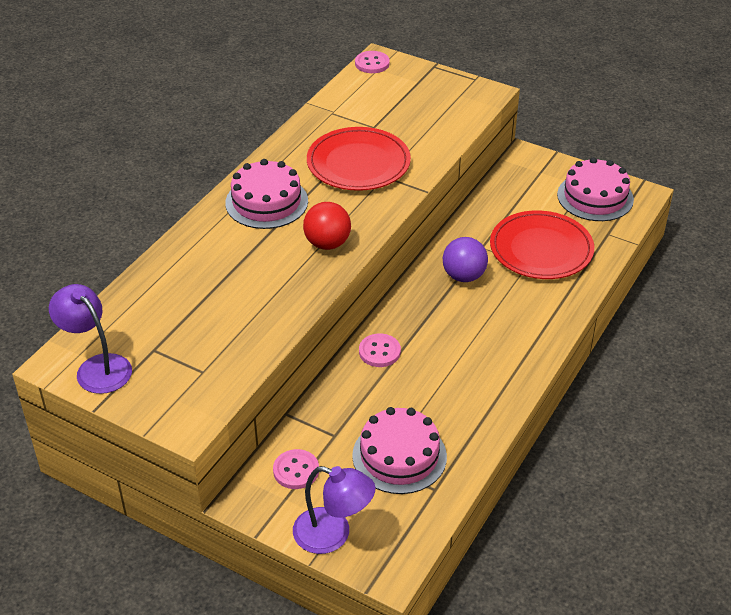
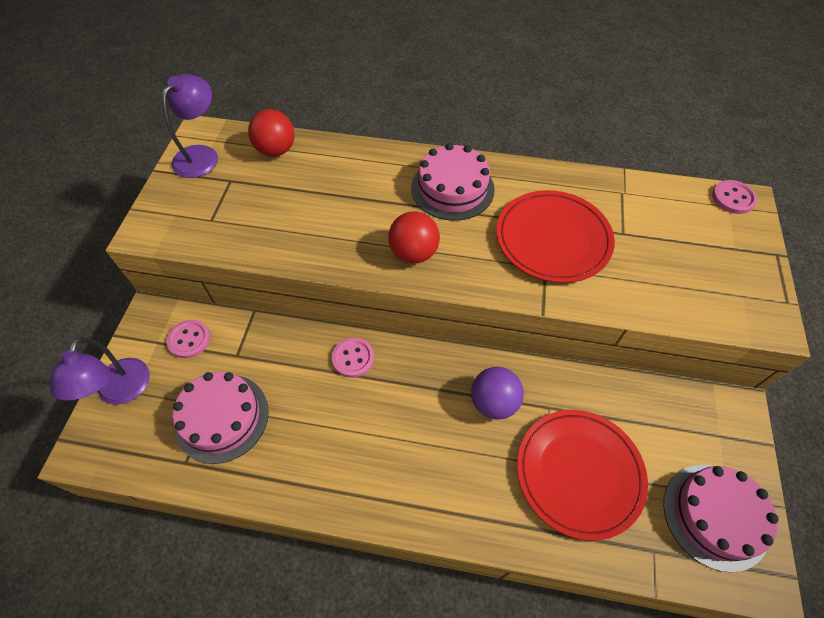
camera: 70 degrees right, 15 degrees up
(132, 308) = (276, 150): none -> red ball

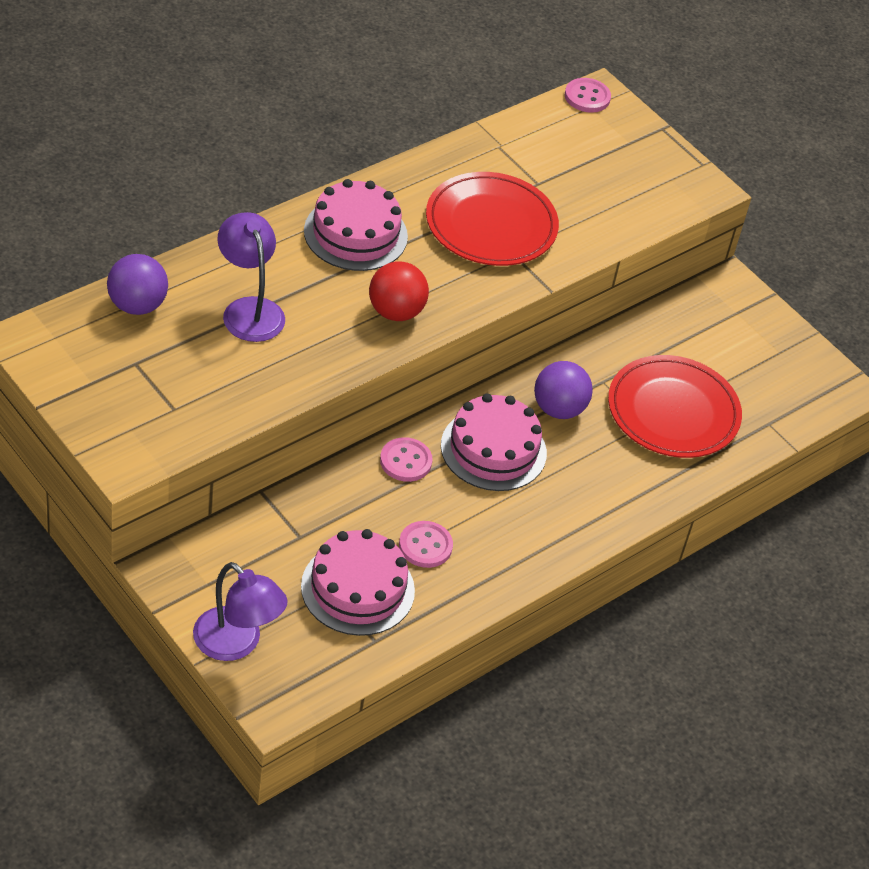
camera: 55 degrees left, 10 degrees down
(189, 339) = (236, 558): pink button -> pink button (425, 546)
(201, 155) = (65, 359): purple lamp -> purple lamp (249, 309)
(276, 150) = (137, 305): red ball -> purple ball
(715, 516) = (784, 370): pink cake -> pink cake (493, 449)

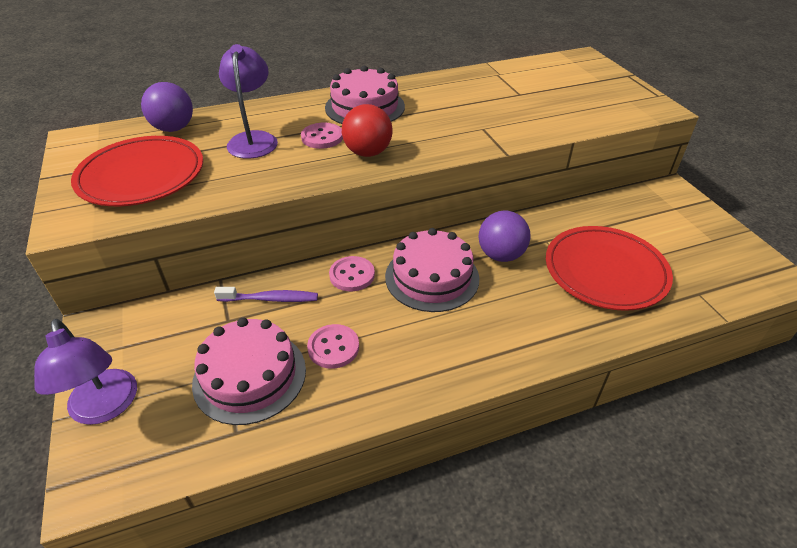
camera: 25 degrees right, 5 degrees down
(332, 505) = (271, 299): none -> purple toothbrush
(491, 225) = (473, 112): red plate -> red plate (141, 176)
(587, 97) = (573, 57): pink button -> pink button (322, 137)

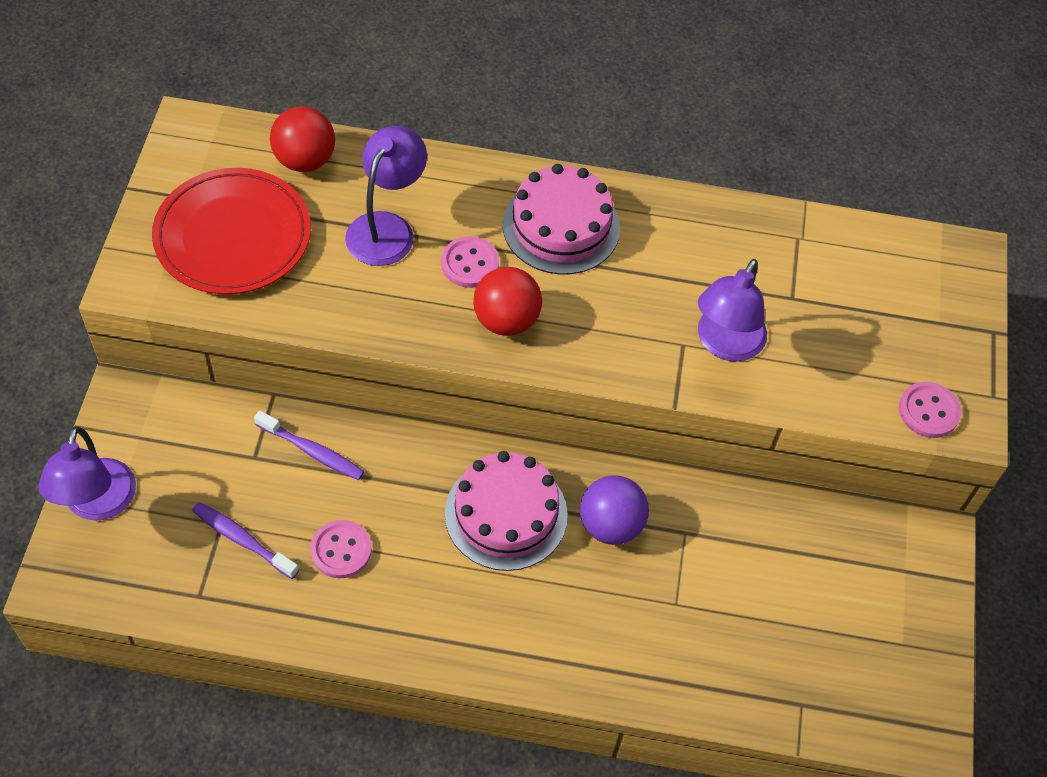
camera: 25 degrees right, 15 degrees up
(174, 128) = (305, 160): purple ball -> red ball
(249, 376) = (242, 539): pink cake -> purple toothbrush
(352, 275) = (418, 463): pink button -> pink button (928, 411)
(505, 121) = (725, 344): none -> purple lamp
(605, 271) = (717, 614): red plate -> none

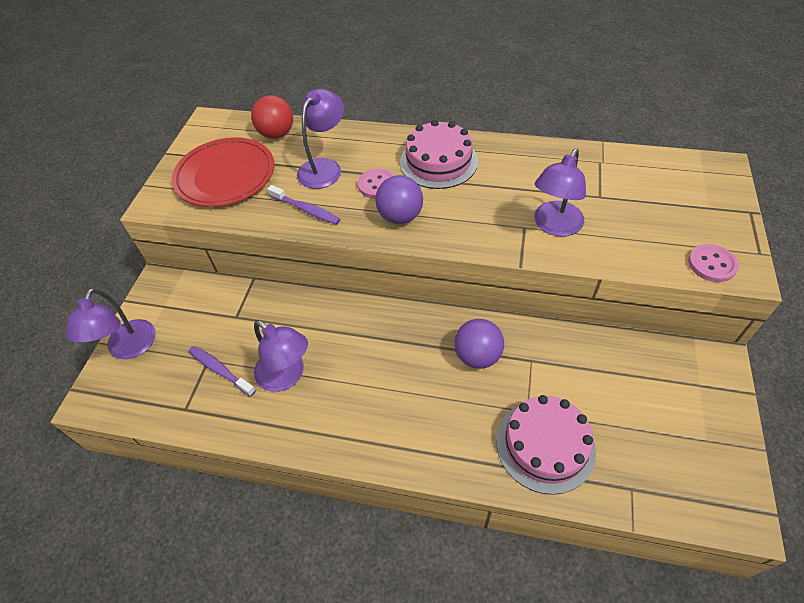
camera: 10 degrees right, 5 degrees down
(312, 451) = (274, 312): purple toothbrush -> purple toothbrush (306, 210)
(341, 550) = (287, 376): pink button -> purple lamp
(506, 320) = (400, 217): red ball -> purple ball
(506, 514) = (403, 350): pink cake -> pink cake (545, 445)

